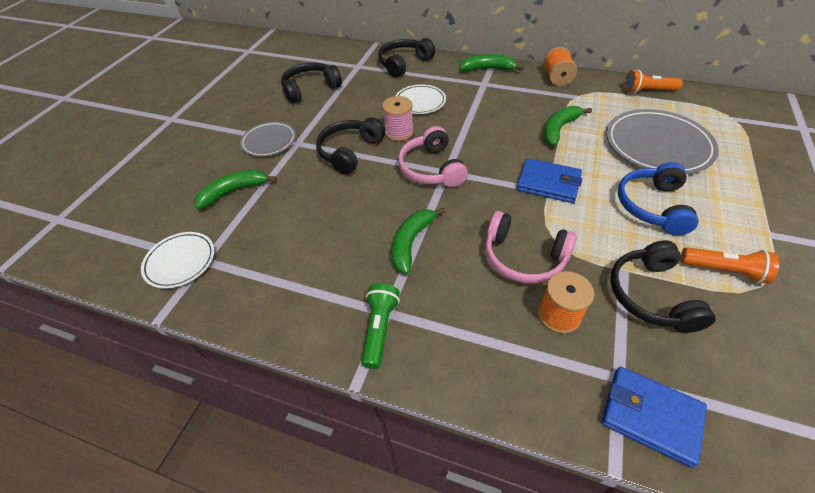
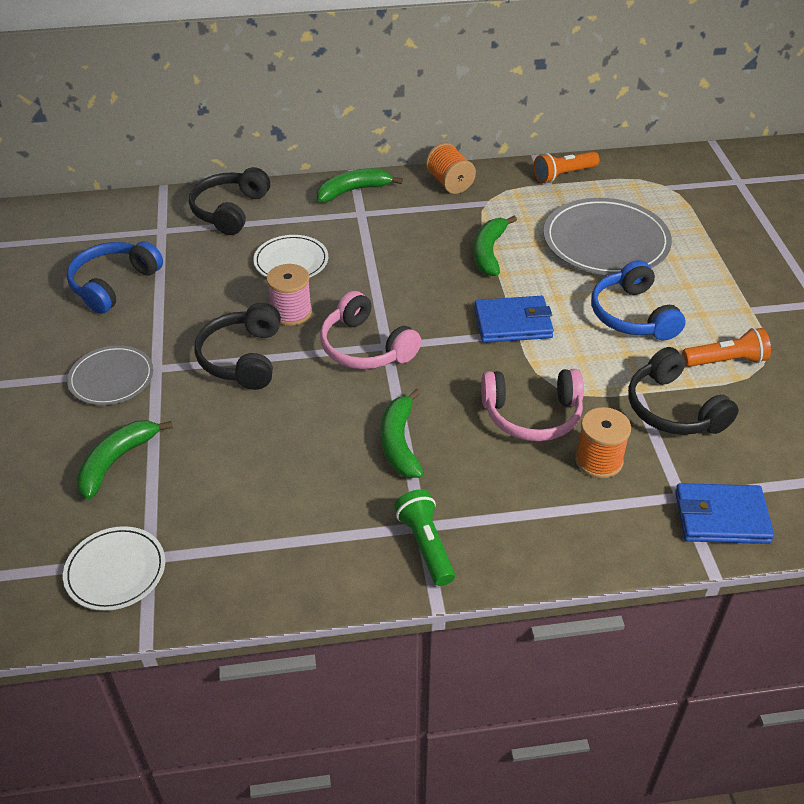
camera: 30 degrees left, 5 degrees down
(310, 89) = (114, 284): black headphones -> blue headphones

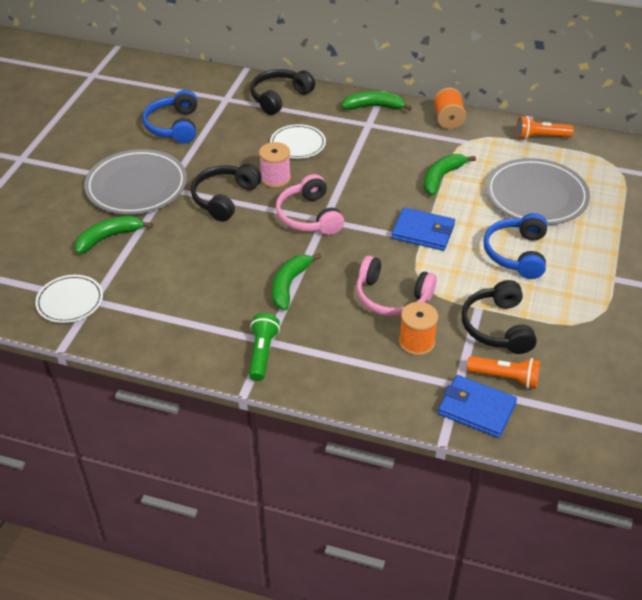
camera: 25 degrees right, 0 degrees up
(111, 378) = (136, 186): grey plate -> grey plate, size x1.73
(114, 284) = (174, 126): blue headphones -> blue headphones turned 60 degrees counterclockwise
(726, 361) = (564, 308): orange flashlight -> orange flashlight (505, 378)

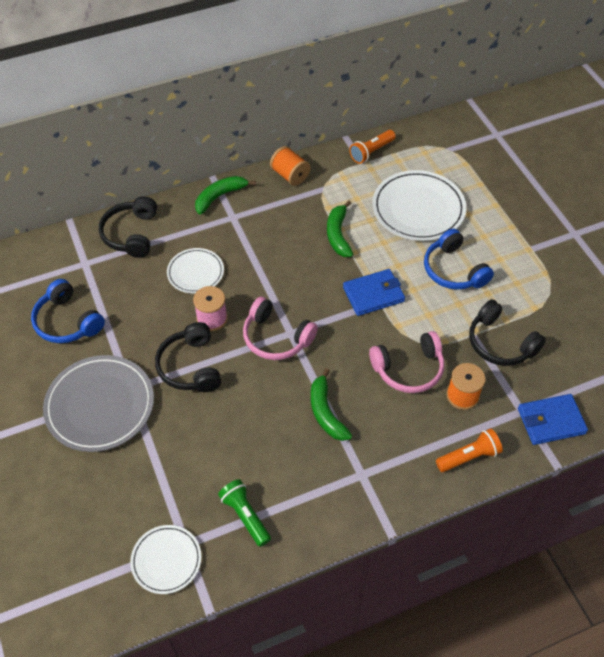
camera: 40 degrees left, 10 degrees up
(109, 237) = (132, 474): green banana -> none
(262, 353) = (369, 488): green flashlight -> green flashlight (245, 515)
(505, 378) = (544, 382): orange flashlight -> orange flashlight (469, 456)
(536, 195) = (418, 209): grey plate -> white plate

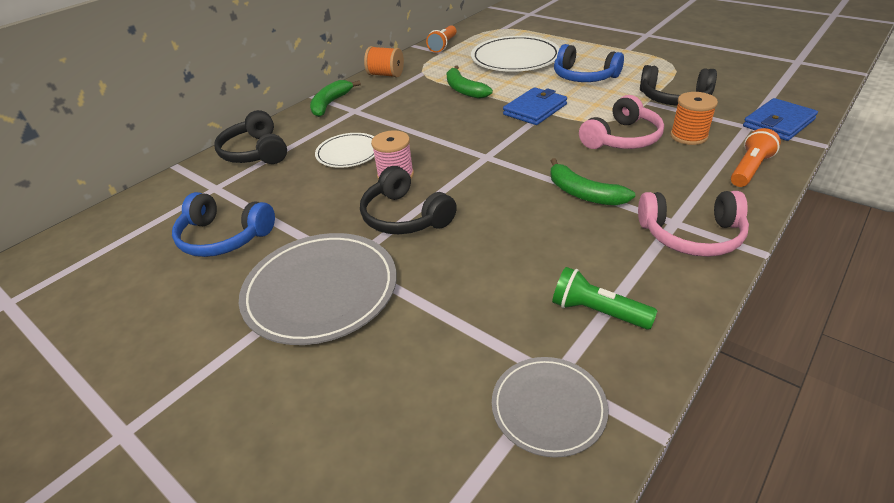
camera: 25 degrees left, 15 degrees down
(166, 560) = (548, 407): white plate -> grey plate
(276, 337) = (475, 164): pink headphones -> pink headphones (691, 235)

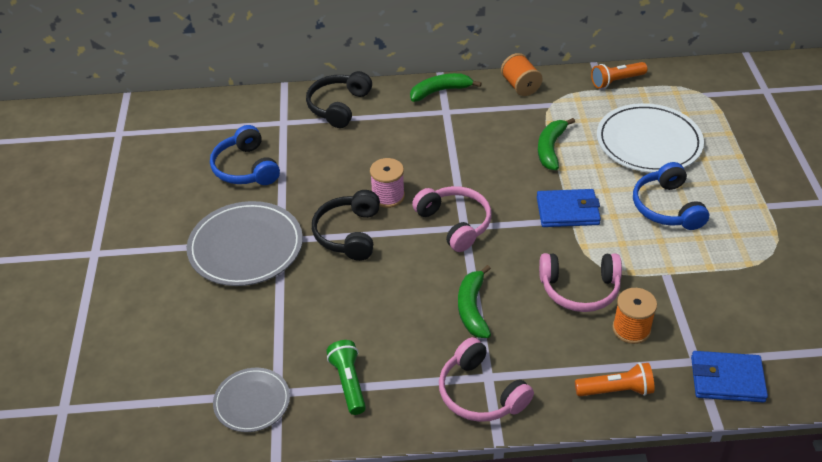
camera: 45 degrees right, 5 degrees up
(348, 153) = (388, 152): white plate -> none
(476, 159) = (454, 224): none -> pink headphones
(674, 98) = (695, 288): black headphones -> none

